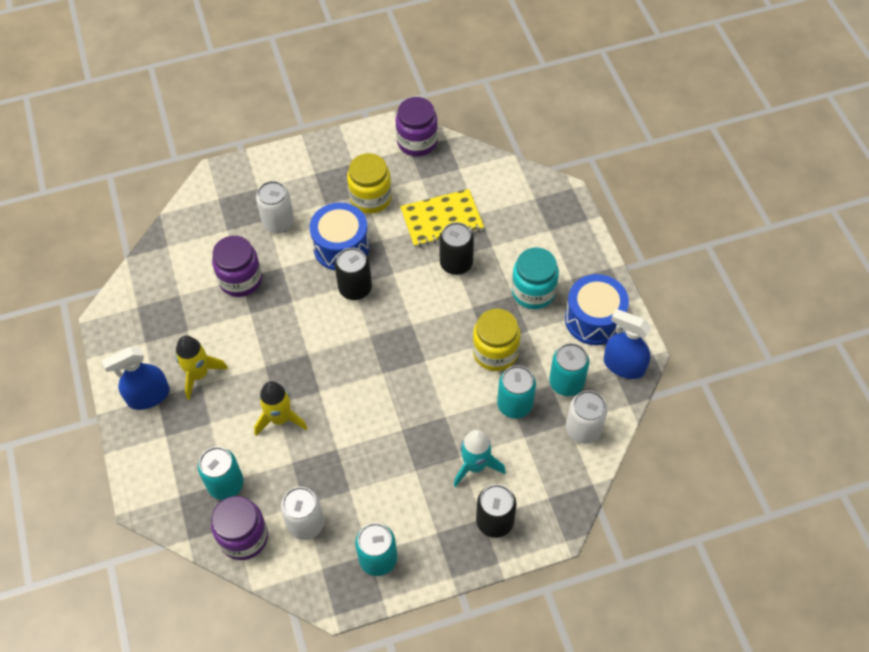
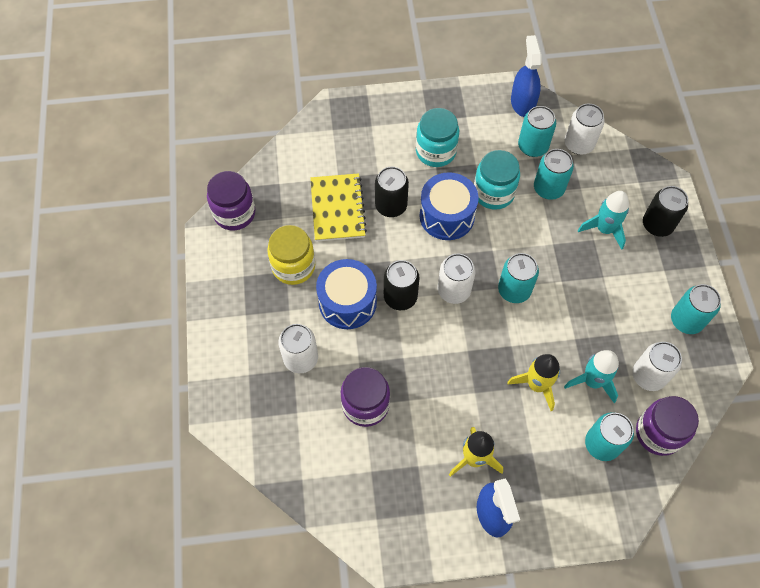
camera: 80 degrees left, 5 degrees up
(291, 469) = (592, 381): none -> turquoise rocket
(371, 332) = (454, 290): none -> white can
(382, 386) = (514, 290): none -> turquoise can
(495, 352) = (493, 193): yellow jar -> turquoise jar
(594, 319) = (473, 113): blue drum -> blue drum (447, 216)
(623, 365) = (522, 103): blue spray bottle -> blue spray bottle turned 135 degrees clockwise

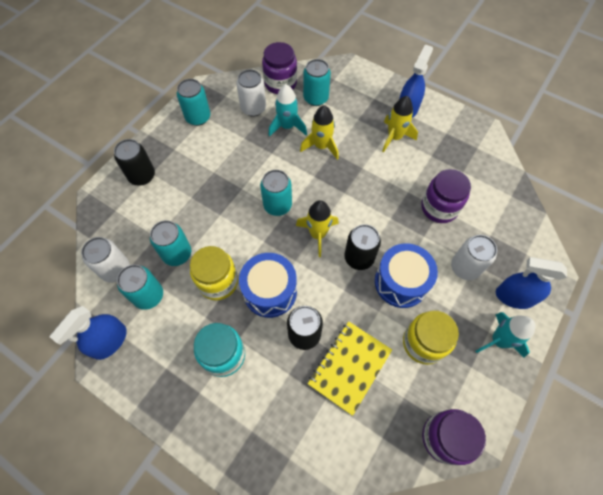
camera: 140 degrees left, 0 degrees up
(240, 363) = (514, 297): none -> blue spray bottle
(454, 290) = (317, 234): white can -> yellow rocket
(493, 193) = (218, 282): turquoise jar -> yellow jar
(604, 229) = (176, 198): turquoise rocket -> turquoise rocket (498, 340)

